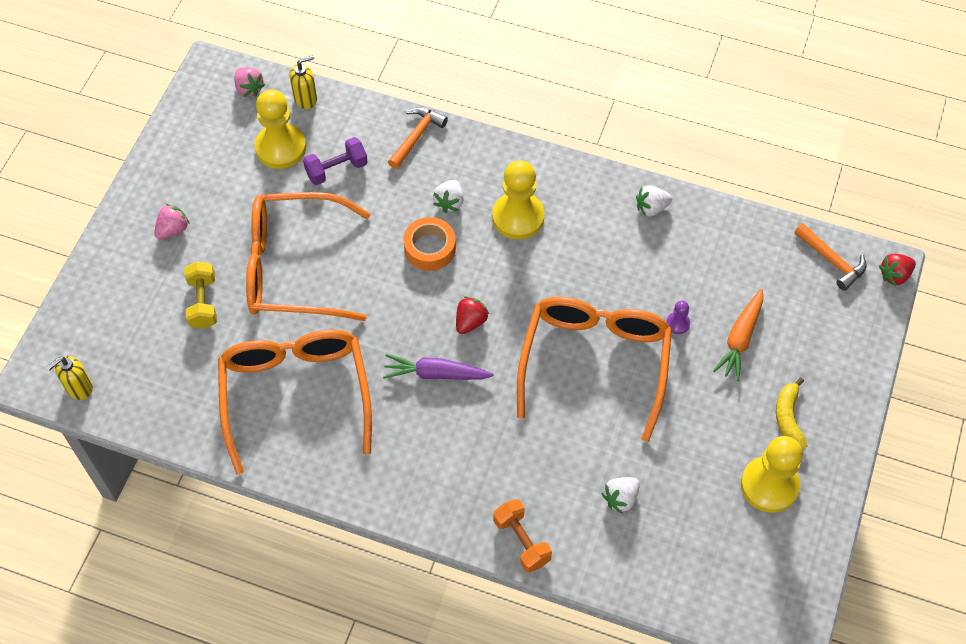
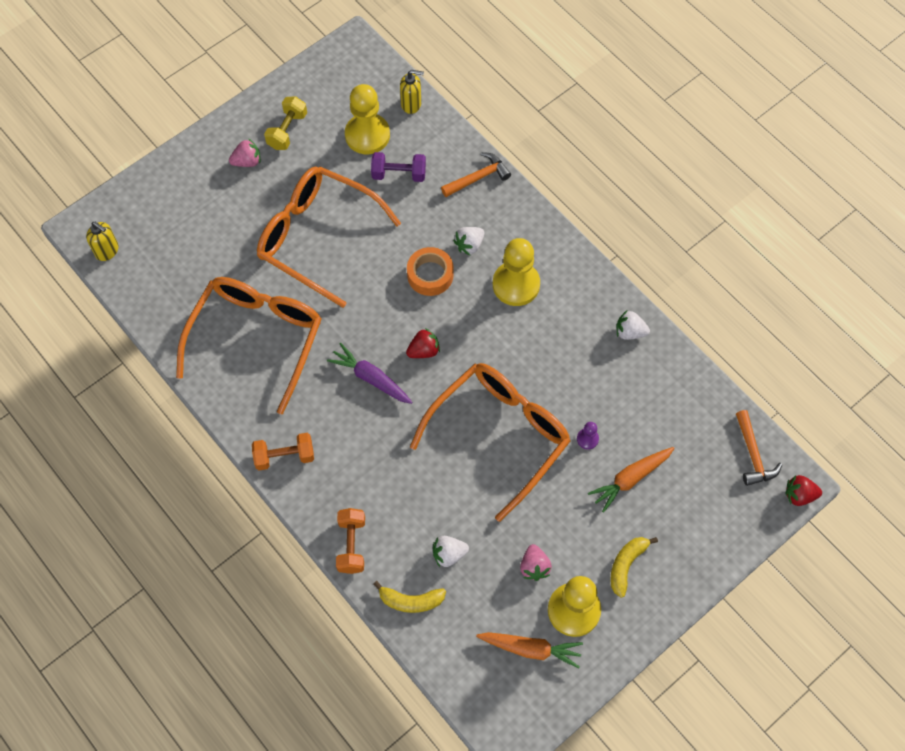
camera: 30 degrees right, 5 degrees up
(79, 388) = (107, 251): yellow soap dispenser -> yellow soap dispenser turned 135 degrees counterclockwise
(203, 302) = (234, 231): yellow dumbbell -> yellow dumbbell (287, 130)
(249, 88) = (373, 74): pink strawberry -> pink strawberry (534, 567)
(399, 493) = (284, 456): none -> orange dumbbell
(614, 562) = (411, 601): none -> yellow banana
(754, 543) = (531, 649): none -> orange carrot

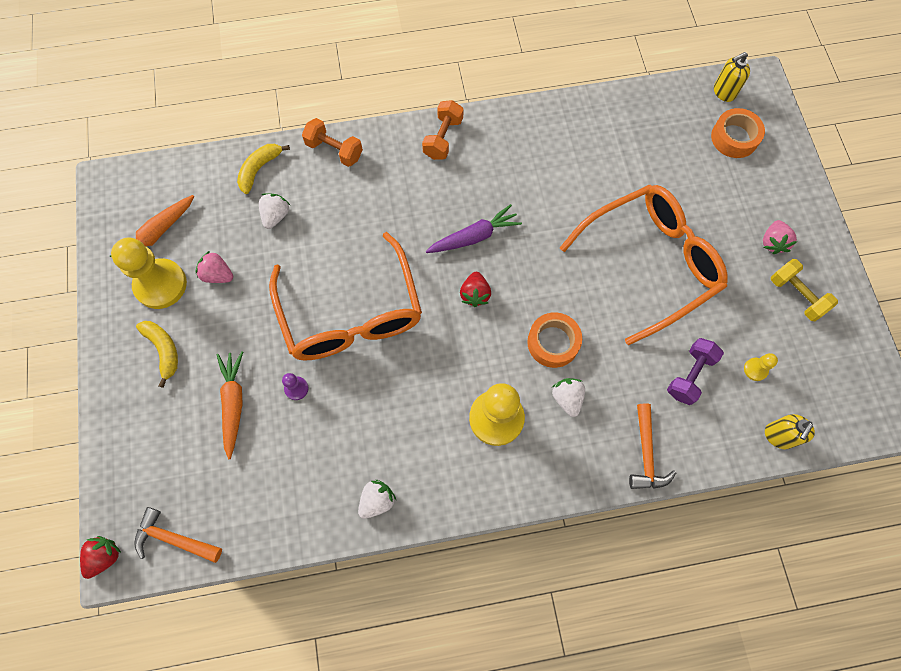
camera: 120 degrees right, 5 degrees up
(155, 225) = (734, 138): none -> orange tape
(257, 338) = (568, 166): orange glasses -> none
(367, 135) = (755, 369): yellow pawn -> yellow pawn, size x0.44

